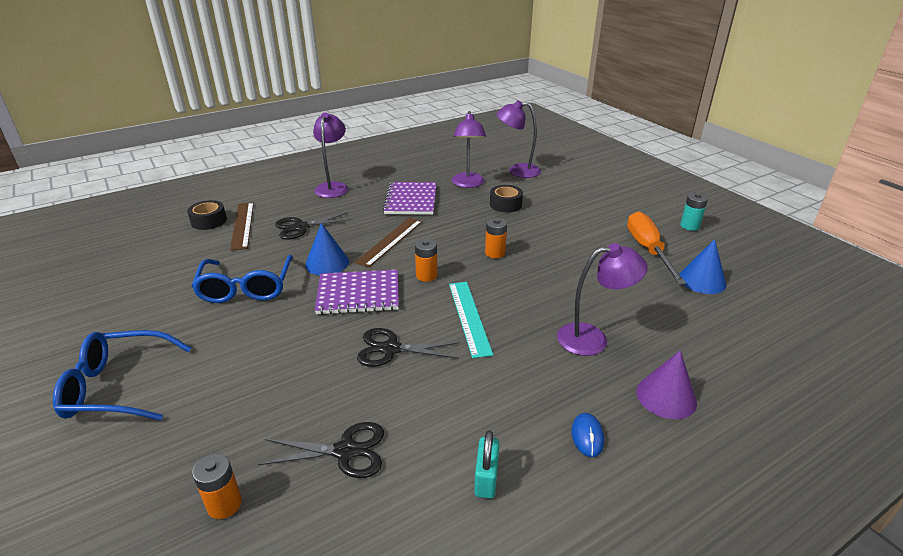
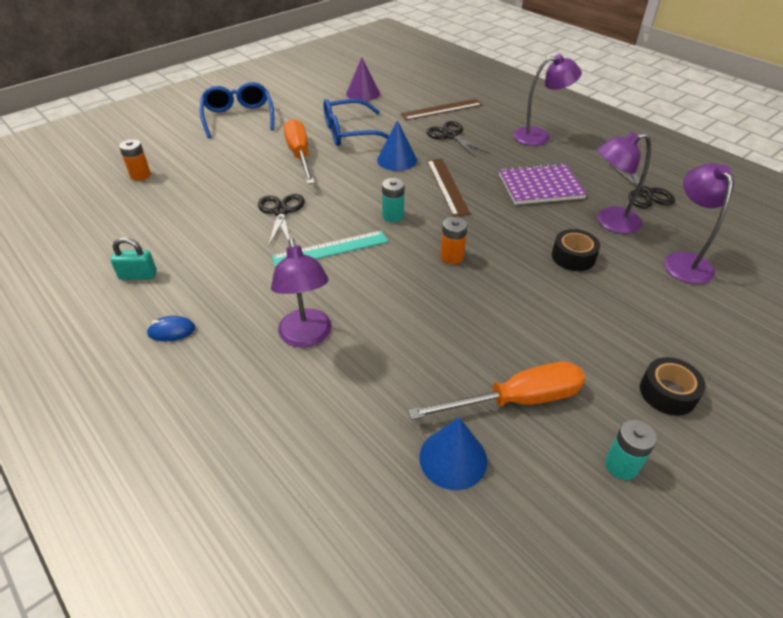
camera: 80 degrees right, 10 degrees up
(209, 221) = (441, 94): black tape -> black tape (667, 393)
(272, 329) = (300, 155): none -> orange screwdriver
(345, 451) = (174, 209): black scissors -> black scissors (644, 193)
(358, 294) = (354, 184): purple notebook -> none
(390, 241) = (447, 186): brown ruler -> brown ruler turned 60 degrees clockwise
(426, 275) = (393, 216): orange battery -> turquoise battery
(666, 396) = (218, 392): purple cone -> purple cone (363, 93)

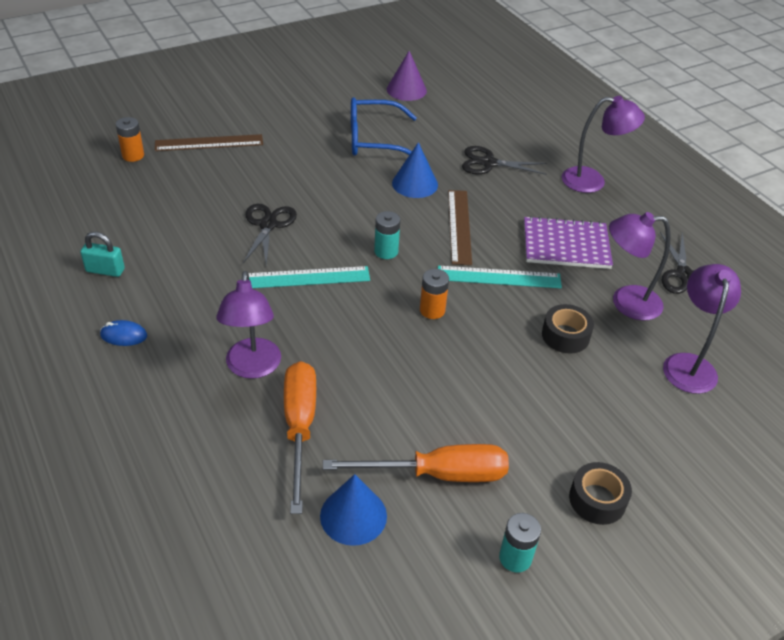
camera: 10 degrees right, 0 degrees up
(238, 117) = (256, 99): blue glasses -> none
(300, 155) = (309, 159): orange screwdriver -> orange screwdriver (299, 427)
(441, 109) = (491, 126): brown ruler -> brown ruler (209, 143)
(451, 136) = (488, 163): black scissors -> black scissors turned 60 degrees counterclockwise
(497, 220) = (499, 277): none -> turquoise ruler

